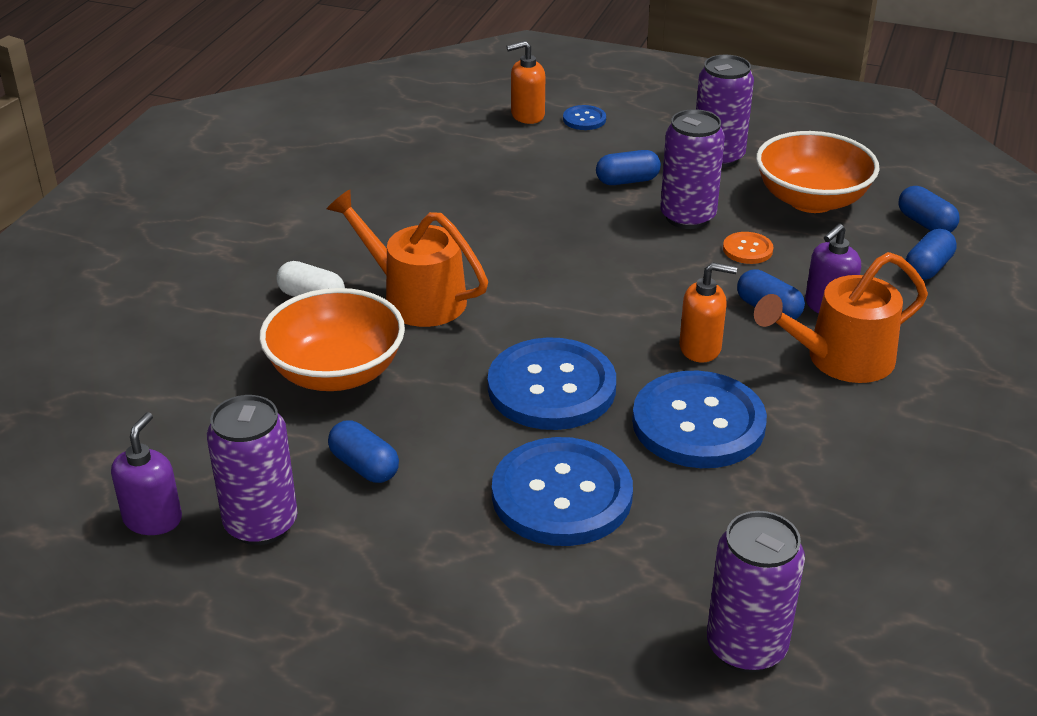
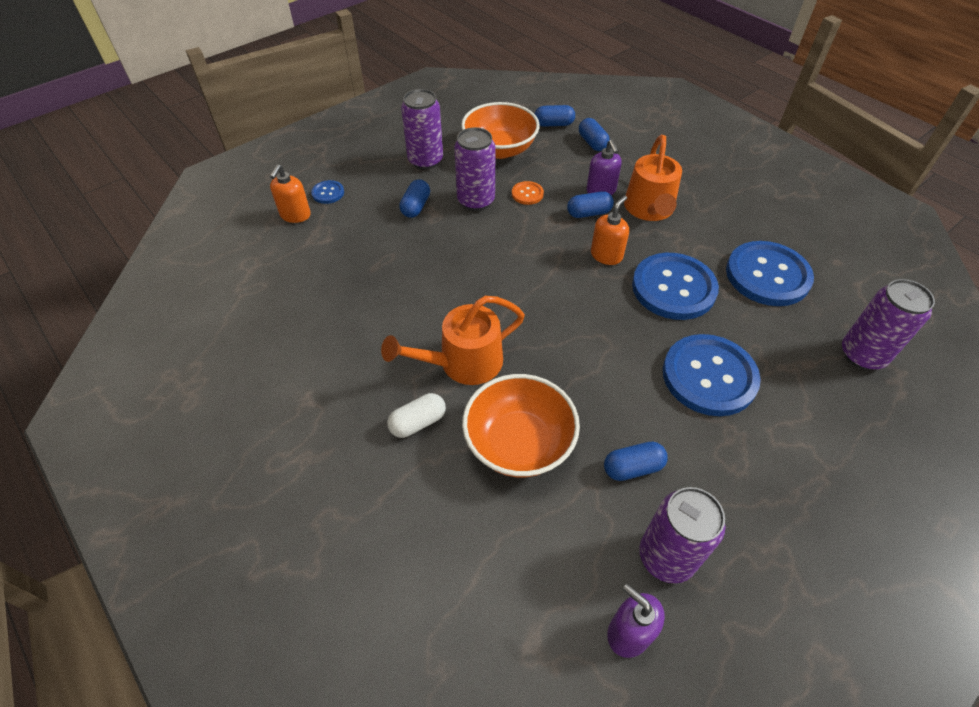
camera: 60 degrees left, 15 degrees up
(551, 387) = (604, 336): blue button -> blue button (767, 275)

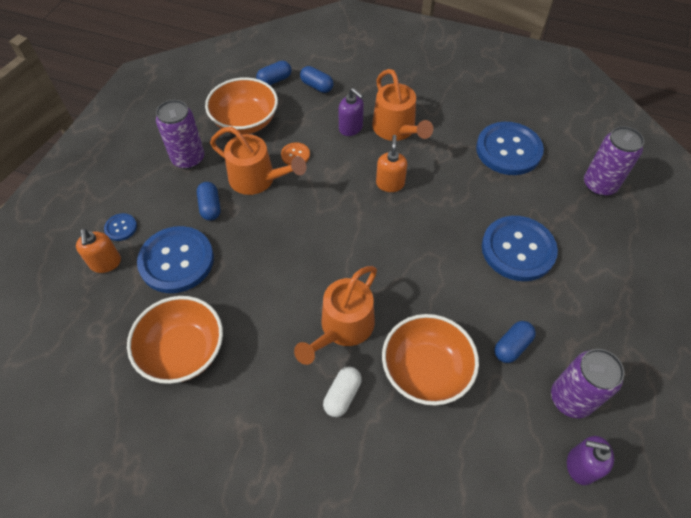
camera: 30 degrees left, 5 degrees up
(305, 314) = (183, 351): none -> orange bowl
(476, 201) = (257, 179): purple can -> orange watering can
(589, 213) = (354, 152): blue capsule -> none
(673, 288) = (453, 189): blue button -> blue button (176, 261)

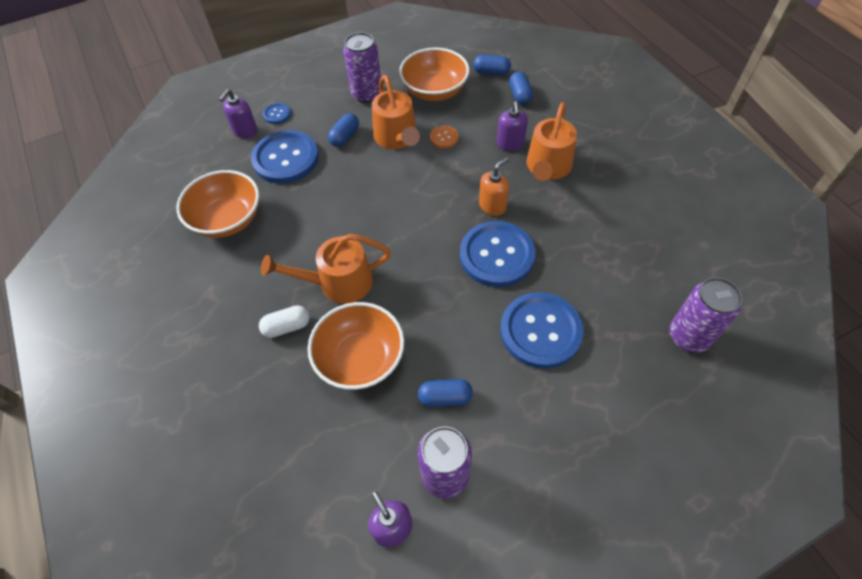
camera: 45 degrees right, 0 degrees up
(106, 263) = (245, 131): orange soap dispenser -> purple soap dispenser
(508, 150) = (631, 247): blue button -> blue button (496, 255)

